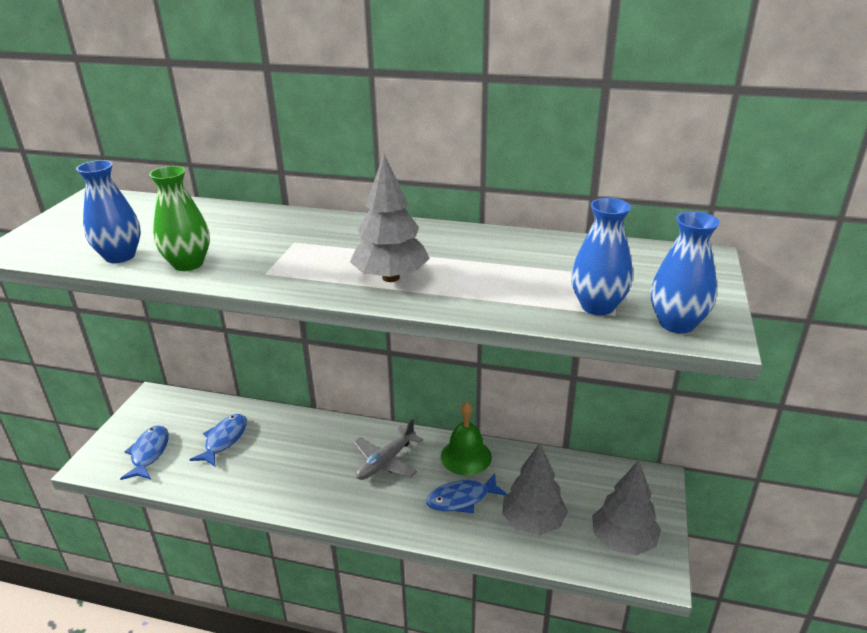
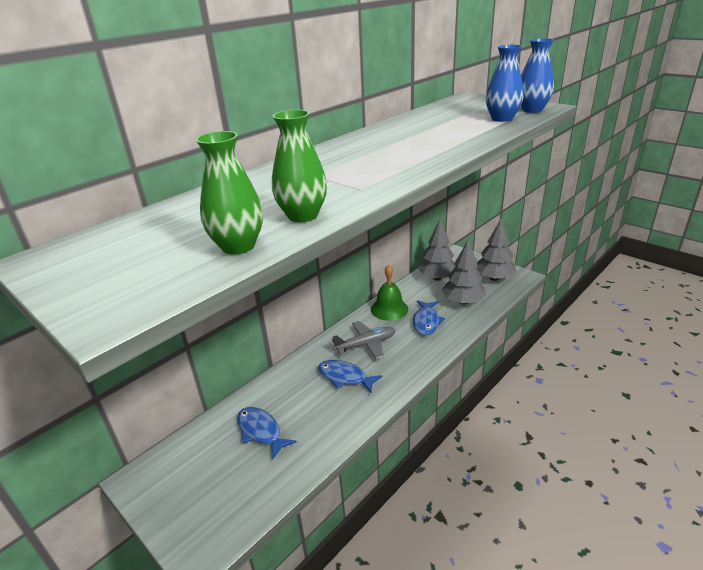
camera: 60 degrees left, 0 degrees up
(120, 256) = (238, 246): blue vase -> green vase
(149, 453) = (229, 494): blue fish -> blue fish (345, 377)
(385, 461) = (366, 344): grey plane -> grey plane turned 90 degrees counterclockwise
(391, 277) = (416, 154): grey tree -> grey tree (437, 278)

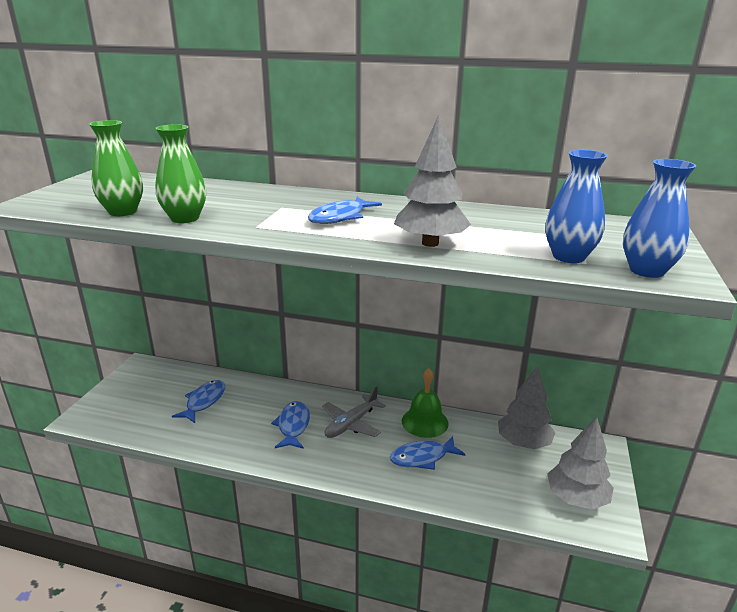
camera: 60 degrees right, 5 degrees down
(366, 344) = (351, 424): grey plane -> grey plane turned 90 degrees clockwise
(370, 159) = (340, 217): none -> blue fish
(463, 301) = (490, 479): grey tree -> grey tree (430, 243)

